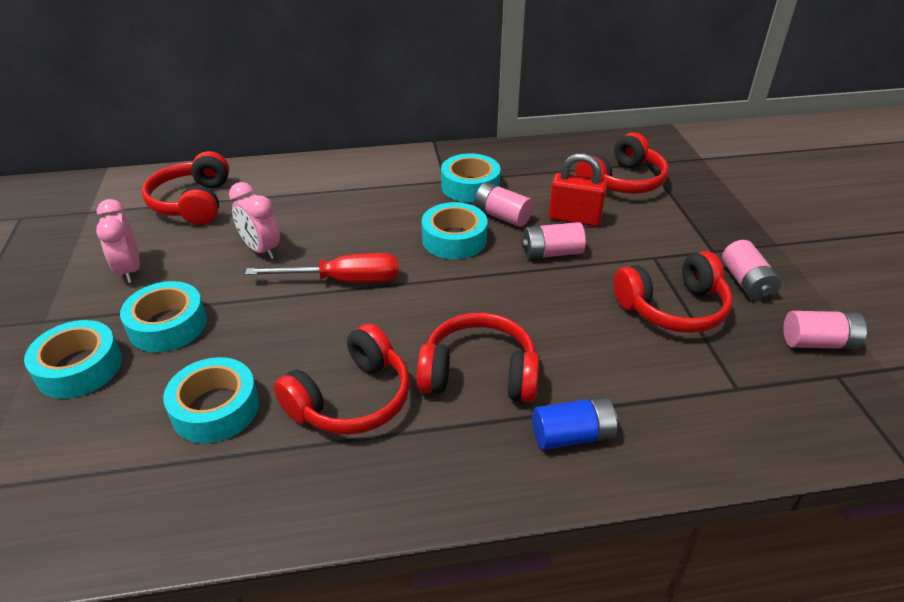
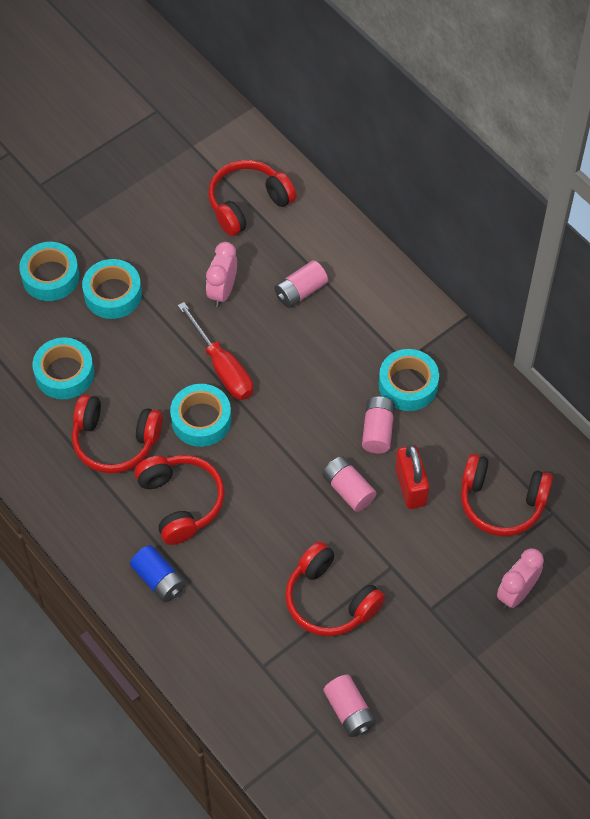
camera: 60 degrees right, 20 degrees up
(130, 270) = (148, 228): pink clock -> pink clock (516, 593)
(454, 239) = (321, 412): turquoise tape -> turquoise tape (201, 420)
(746, 283) = (398, 645): pink battery -> pink battery (300, 291)

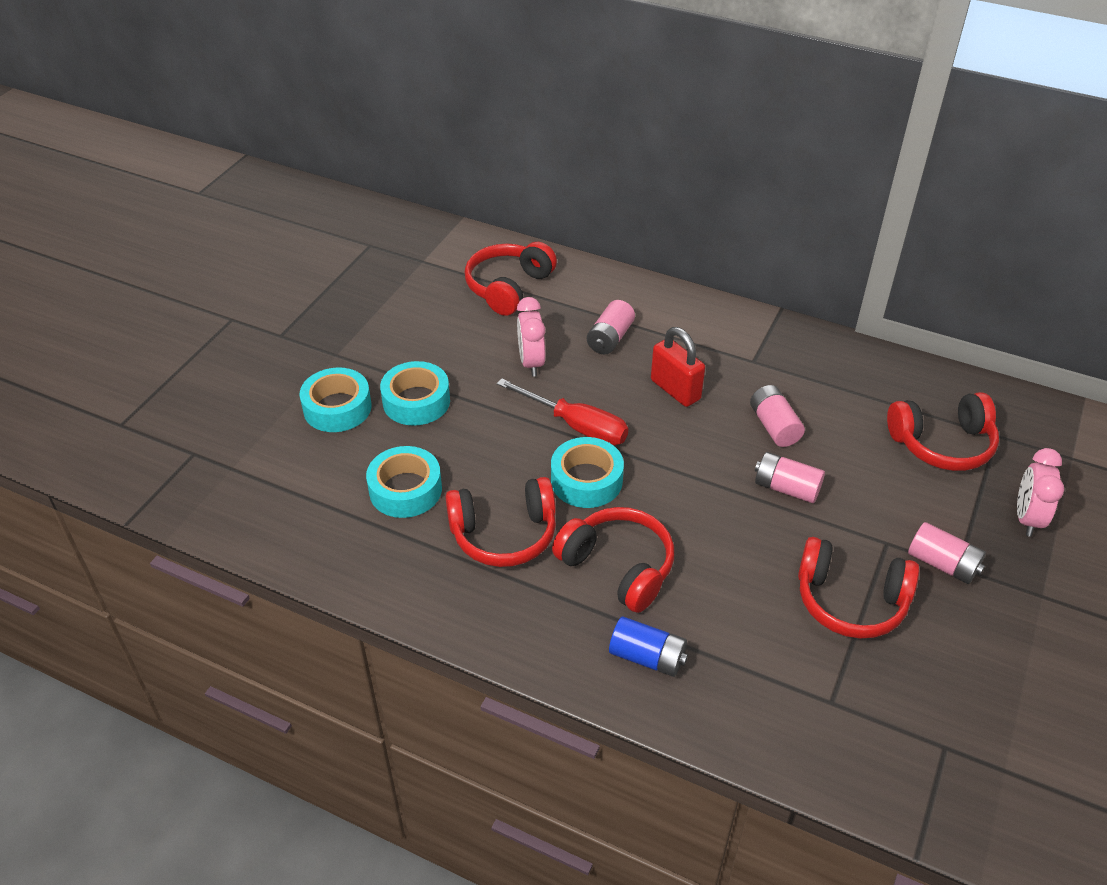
camera: 25 degrees left, 15 degrees down
(349, 711) = (963, 709): pink battery -> pink battery (942, 564)
(408, 385) = (772, 378): turquoise tape -> none
(410, 487) = (845, 463): red padlock -> red padlock (675, 390)

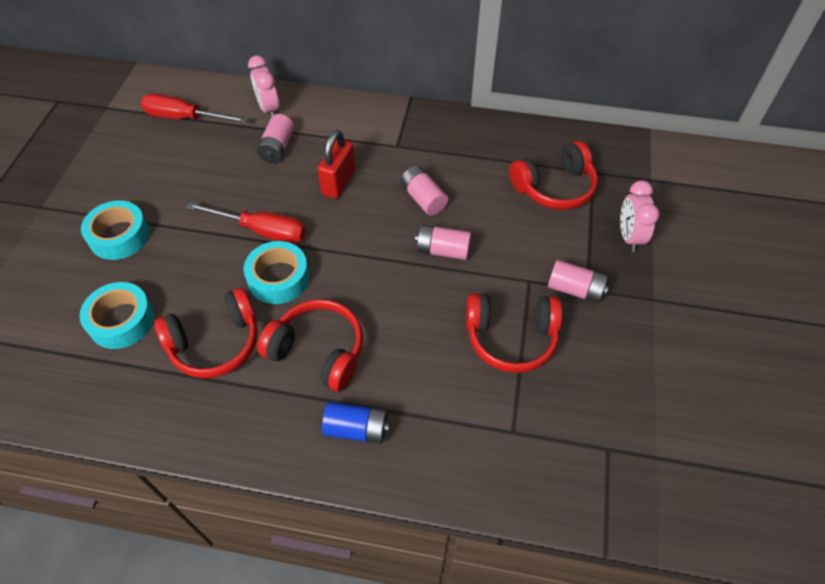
camera: 15 degrees left, 10 degrees up
(337, 408) = (48, 256): turquoise tape -> none
(508, 287) = (185, 118): red headphones -> red screwdriver
(531, 363) = (215, 182): pink clock -> pink clock (269, 109)
(675, 390) = (338, 183): red padlock -> red padlock turned 75 degrees clockwise

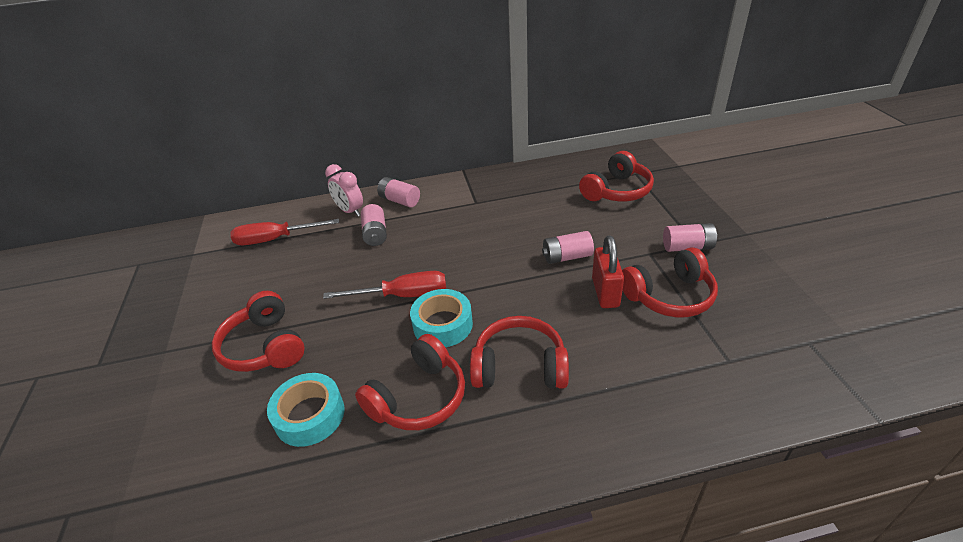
camera: 20 degrees left, 15 degrees down
(119, 236) = (265, 346): turquoise tape -> red headphones
(338, 183) = (446, 240): red padlock -> red padlock (605, 292)
(356, 428) = (600, 413): blue battery -> none
(423, 199) = (524, 229): pink battery -> pink battery (400, 200)
(629, 237) = (695, 202): pink clock -> none

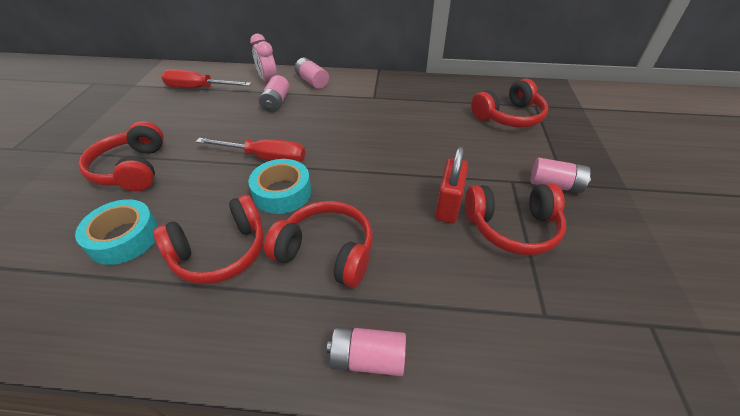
camera: 15 degrees right, 5 degrees up
(567, 257) = (429, 163): pink battery -> pink battery (367, 358)

